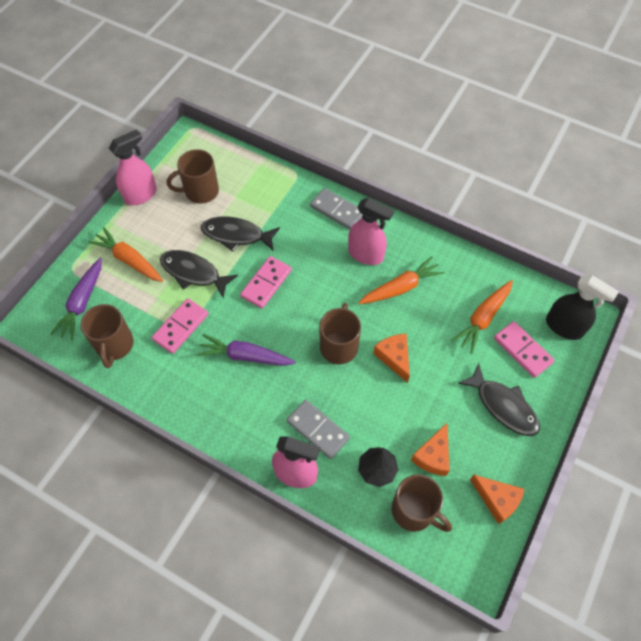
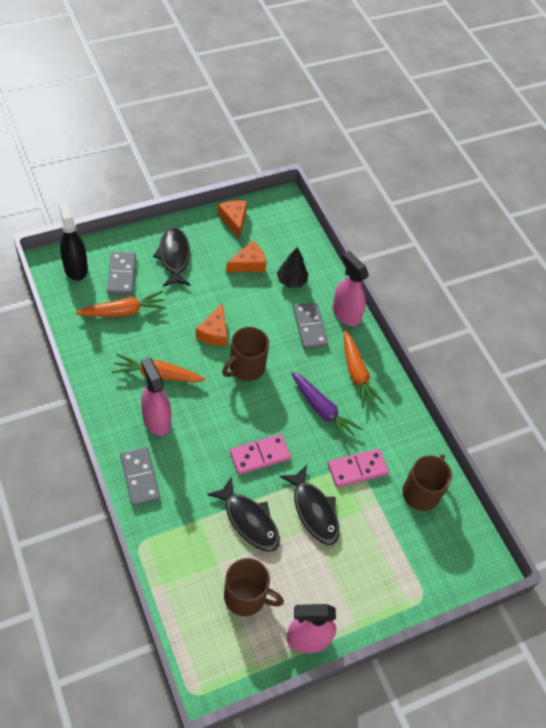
camera: 150 degrees left, 5 degrees down
(82, 303) = (429, 553): purple carrot -> none
(129, 260) = (363, 567): orange carrot -> orange carrot (356, 374)
(414, 511) = (289, 248): brown mug -> none
(522, 350) = (122, 275): pink domino -> grey domino

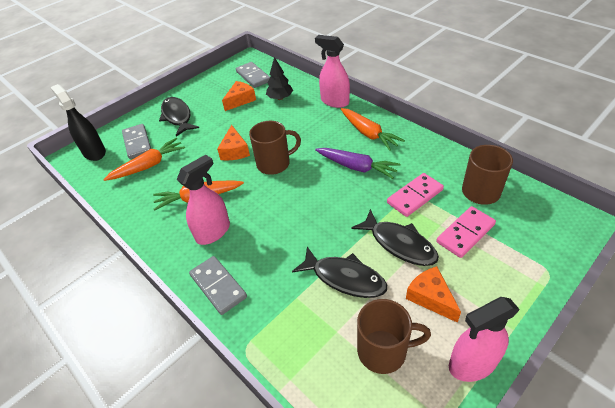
camera: 10 degrees left, 10 degrees down
(156, 420) = (213, 232): pink spray bottle -> pink spray bottle turned 90 degrees clockwise
(234, 220) = (215, 80): orange cheese -> orange cheese (430, 297)
(246, 367) = (274, 163): brown mug -> brown mug turned 135 degrees counterclockwise
(259, 455) = (323, 221): pink domino -> pink domino (465, 233)
(310, 327) = (312, 119): grey domino -> grey domino (253, 76)

